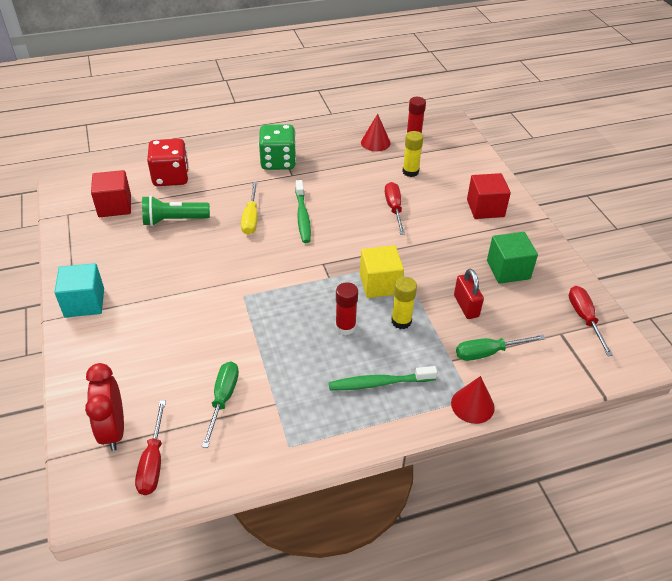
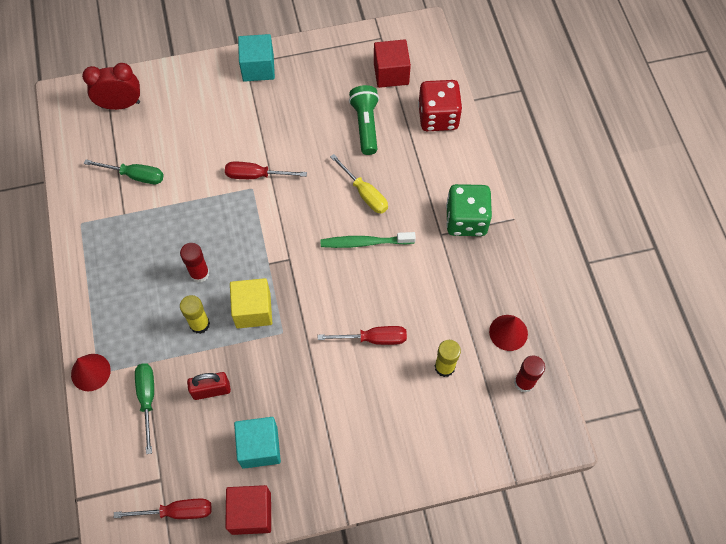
camera: 95 degrees right, 20 degrees up
(153, 461) = (87, 132): red screwdriver -> red screwdriver (256, 175)
(251, 218) = (364, 193): yellow screwdriver -> yellow screwdriver turned 135 degrees counterclockwise
(379, 383) = (129, 296): green toothbrush -> none
(485, 208) = (369, 445): red cube -> red cube (251, 513)
(508, 270) = (259, 447): green cube -> turquoise cube

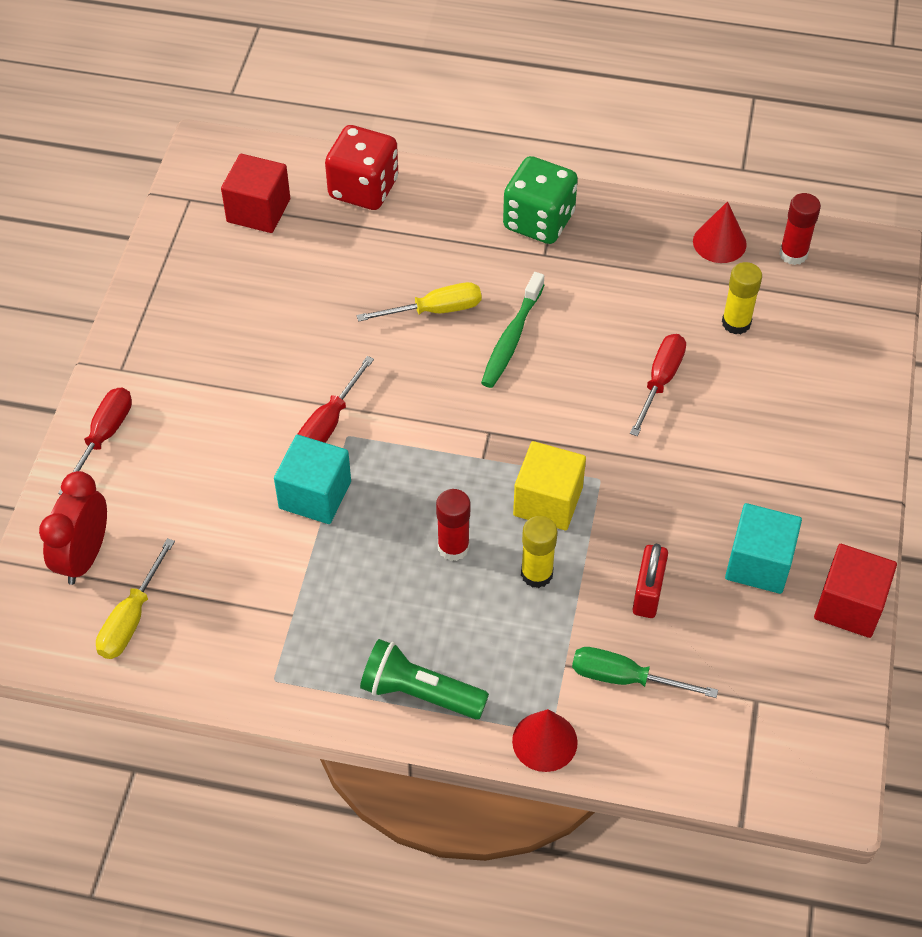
camera: 65 degrees left, 10 degrees down
(92, 142) = (131, 618): none -> yellow screwdriver
(135, 175) = (232, 578): green screwdriver -> none
(177, 511) = (812, 694): red screwdriver -> red screwdriver (104, 437)
(258, 68) = (140, 357): turquoise cube -> turquoise cube (315, 495)
(366, 125) = (325, 269): green flashlight -> green flashlight (420, 693)

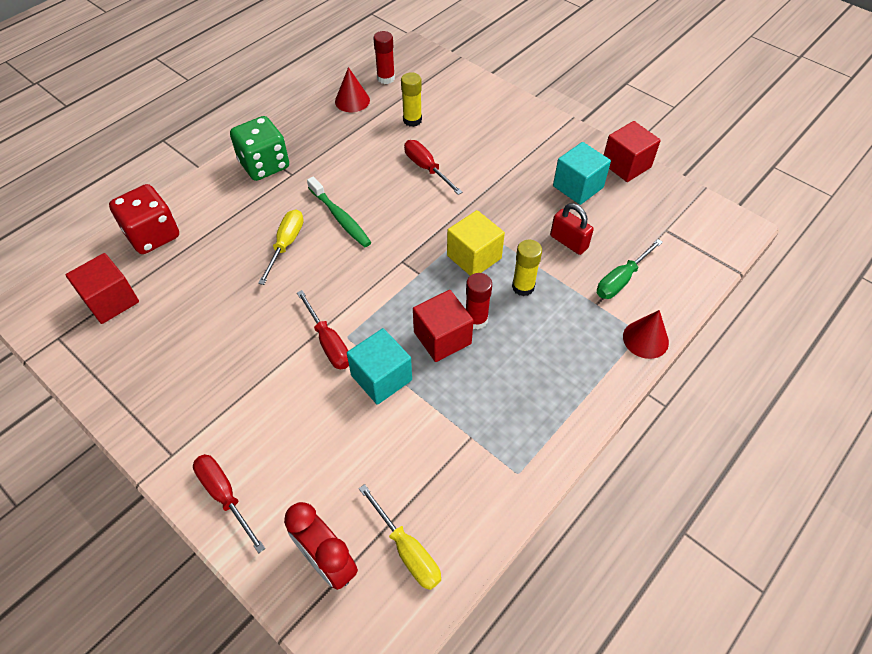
camera: 60 degrees left, 0 degrees up
(405, 526) = (442, 338): none -> red cube
(420, 693) = (576, 389): green flashlight -> none

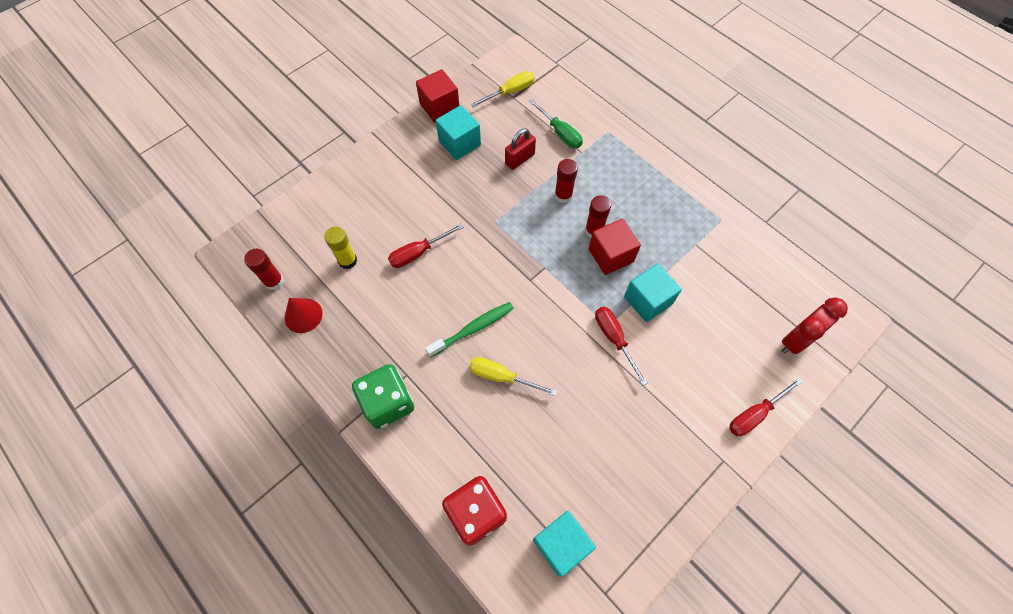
camera: 85 degrees left, 10 degrees up
(111, 301) = (561, 544): red cube -> turquoise cube
(328, 342) = (614, 339): red screwdriver -> red screwdriver turned 90 degrees counterclockwise
(407, 550) = (782, 290): yellow screwdriver -> yellow screwdriver (510, 92)
(474, 257) = (530, 225): yellow cube -> none
(523, 287) = (563, 195): yellow glue stick -> red glue stick
(645, 339) = (614, 129): red cone -> none

